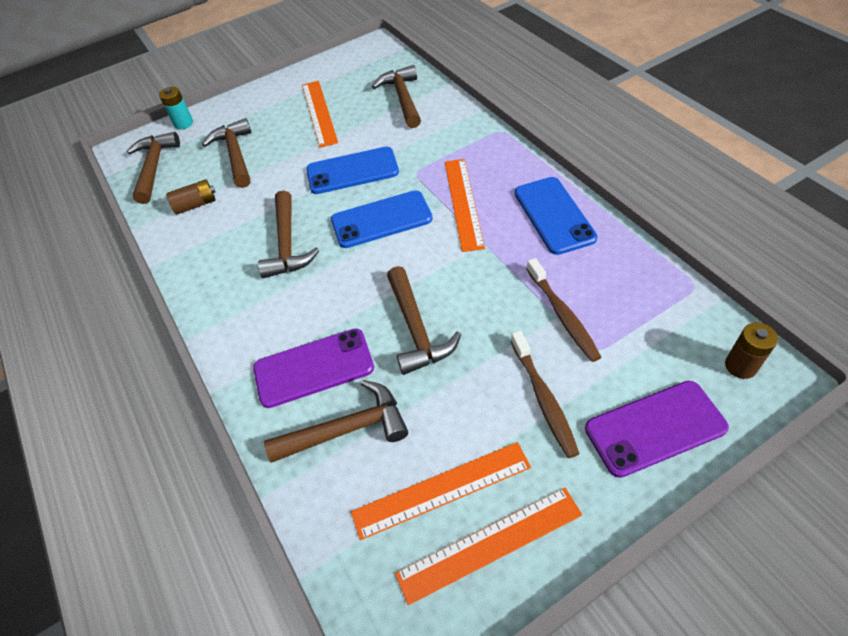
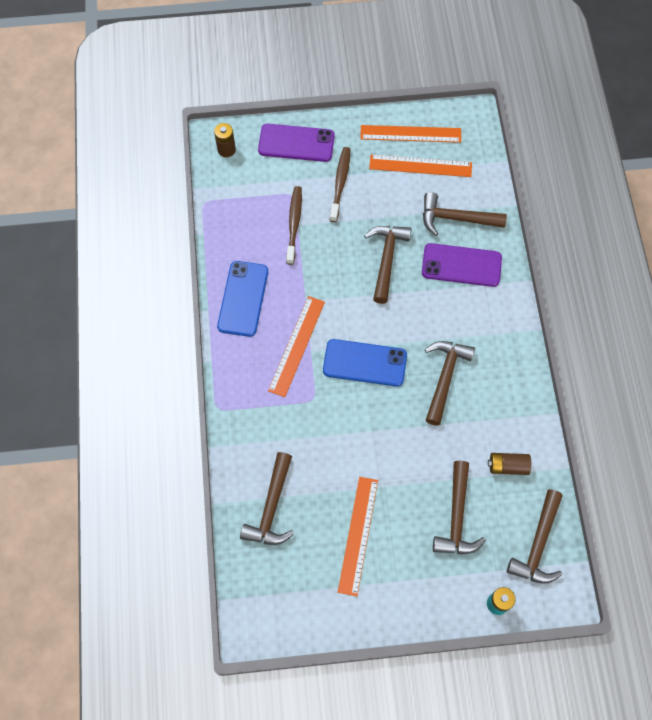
camera: 160 degrees left, 15 degrees up
(352, 171) = (362, 431): blue phone -> none

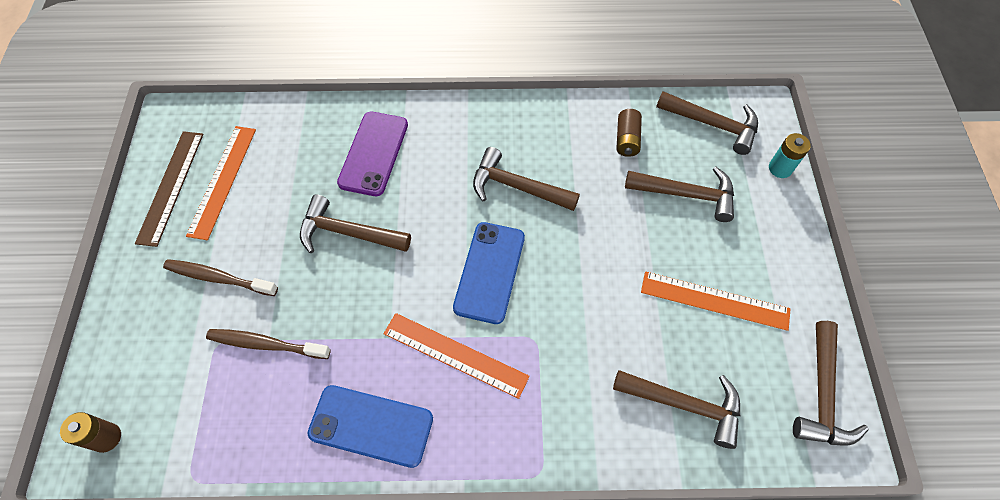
camera: 85 degrees left, 5 degrees down
(296, 143) = (133, 331): purple phone -> none
(410, 134) = (171, 186): orange ruler -> brown ruler
(456, 218) = (309, 151): brown hammer -> brown hammer (822, 394)

